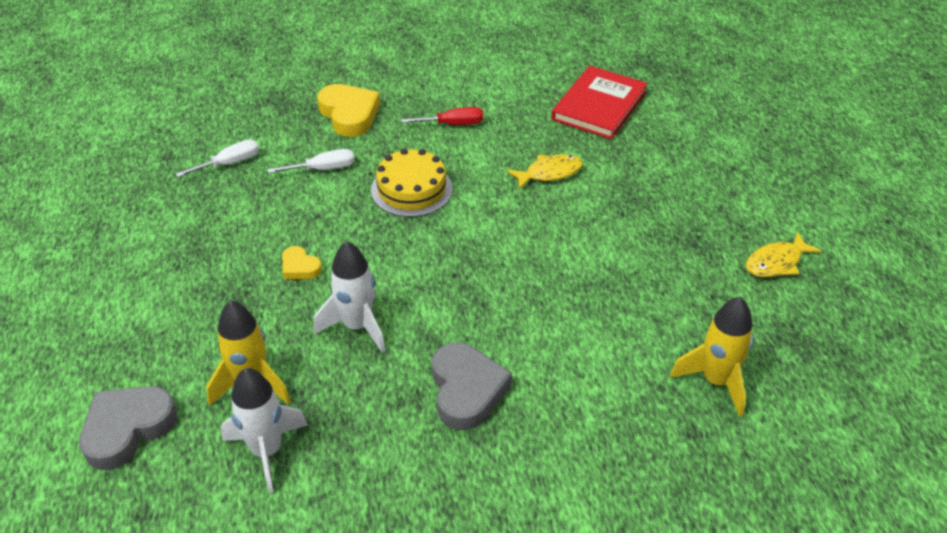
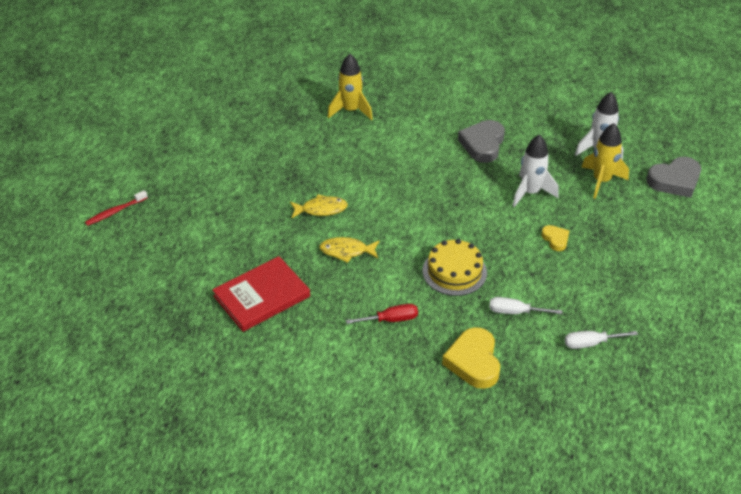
camera: 155 degrees left, 0 degrees up
(453, 124) = (391, 320): red screwdriver -> red screwdriver turned 150 degrees clockwise
(776, 262) = (258, 150): yellow fish -> yellow fish (321, 209)
(841, 134) = (115, 212): none -> red toothbrush

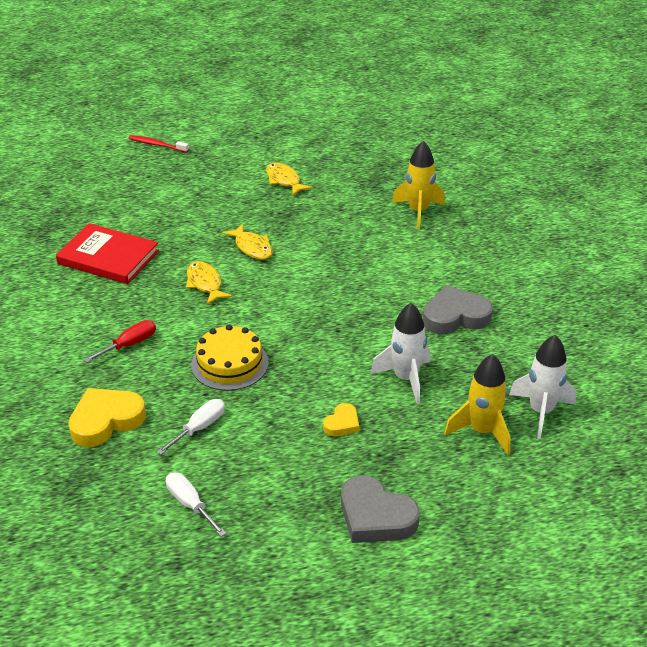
camera: 60 degrees right, 5 degrees down
(246, 159) = (284, 180): none -> yellow fish
(391, 320) = (129, 344): red screwdriver -> red screwdriver turned 90 degrees counterclockwise
(515, 312) = (199, 428): white screwdriver -> white screwdriver turned 60 degrees clockwise
(675, 181) = (548, 500): grey heart -> grey heart (375, 516)

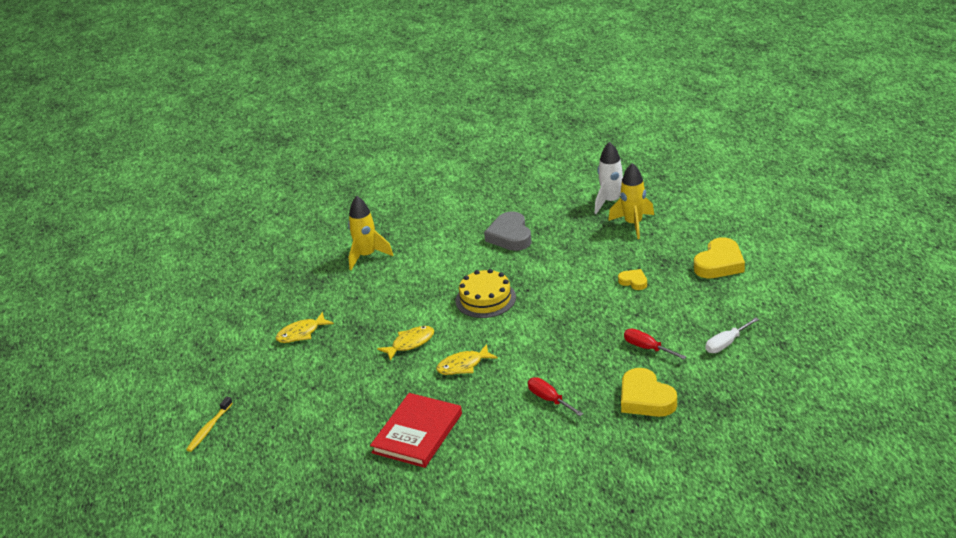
camera: 85 degrees left, 5 degrees down
(157, 145) = (209, 428): red toothbrush -> yellow toothbrush
(199, 428) = (647, 348): white screwdriver -> red screwdriver
(230, 363) = (571, 340): yellow cake -> yellow cake (485, 299)
(375, 516) = (719, 263): grey heart -> yellow heart
(405, 379) = (582, 256): white rocket -> none

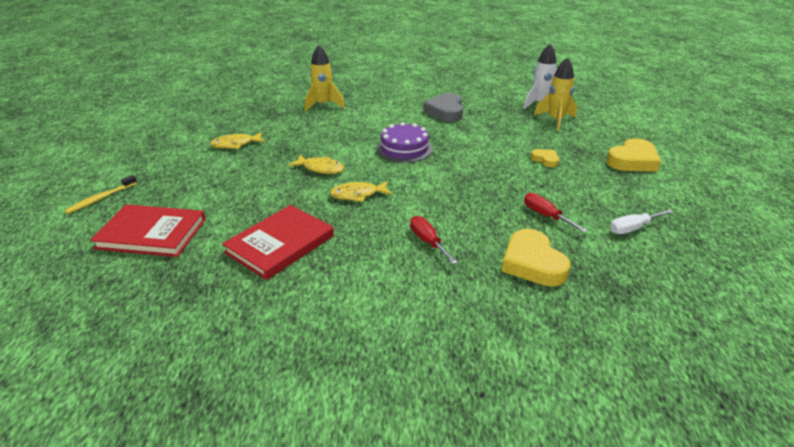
camera: 10 degrees right, 0 degrees up
(290, 451) = (152, 234): none -> red book
(410, 343) = (320, 168): yellow fish -> yellow fish turned 45 degrees clockwise
(485, 299) = (404, 149): yellow cake -> purple cake

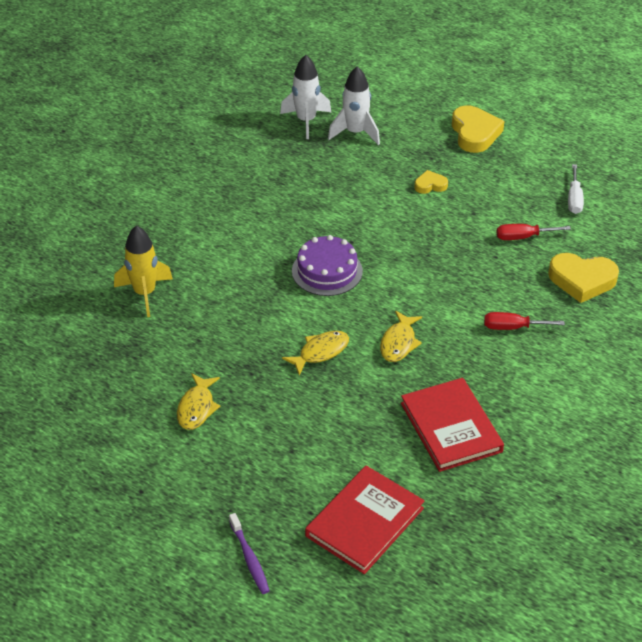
camera: 60 degrees left, 10 degrees up
(101, 198) = (249, 558): yellow toothbrush -> purple toothbrush
(445, 111) = (260, 199): grey heart -> none
(555, 121) = (355, 133): yellow rocket -> white rocket

